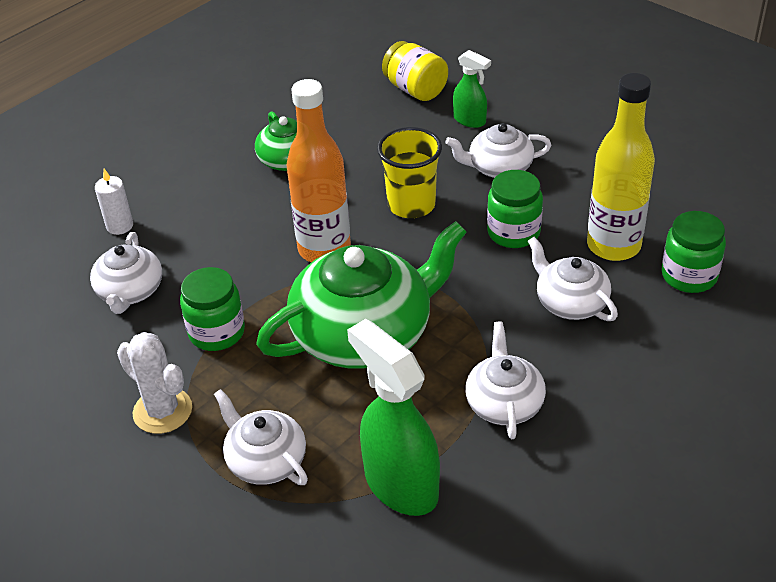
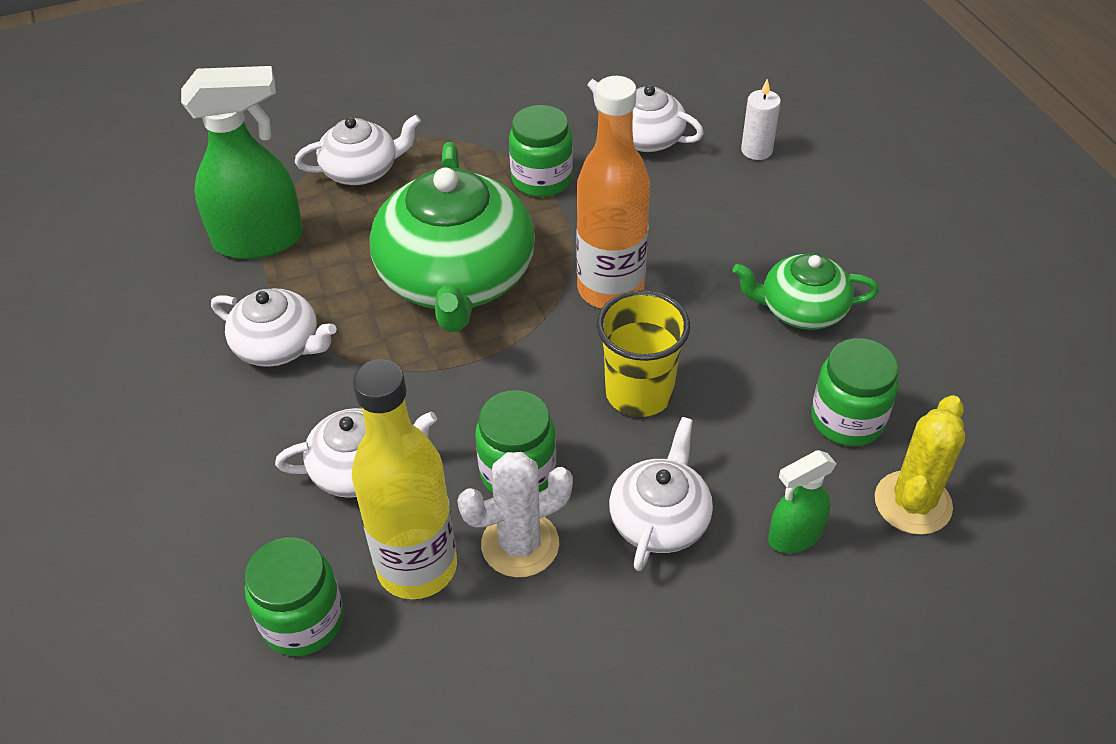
camera: 115 degrees right, 5 degrees up
(162, 411) = (470, 126): white cactus -> white cactus (520, 544)
(372, 122) = (847, 419): none -> green jar
(415, 89) = (912, 503): yellow jar -> yellow cactus

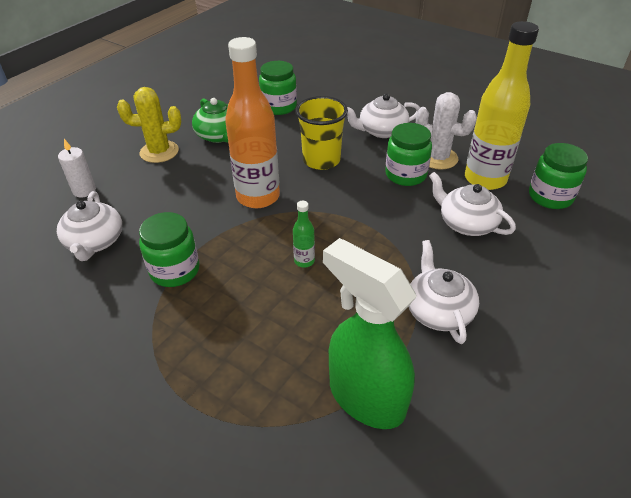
camera: 125 degrees left, 5 degrees down
(362, 170) = (233, 385): white teapot -> none
(456, 278) = (304, 261): green teapot -> green bottle
(794, 536) = (351, 102): green spray bottle -> none
(912, 503) = (307, 84): yellow cactus -> yellow cactus (159, 152)

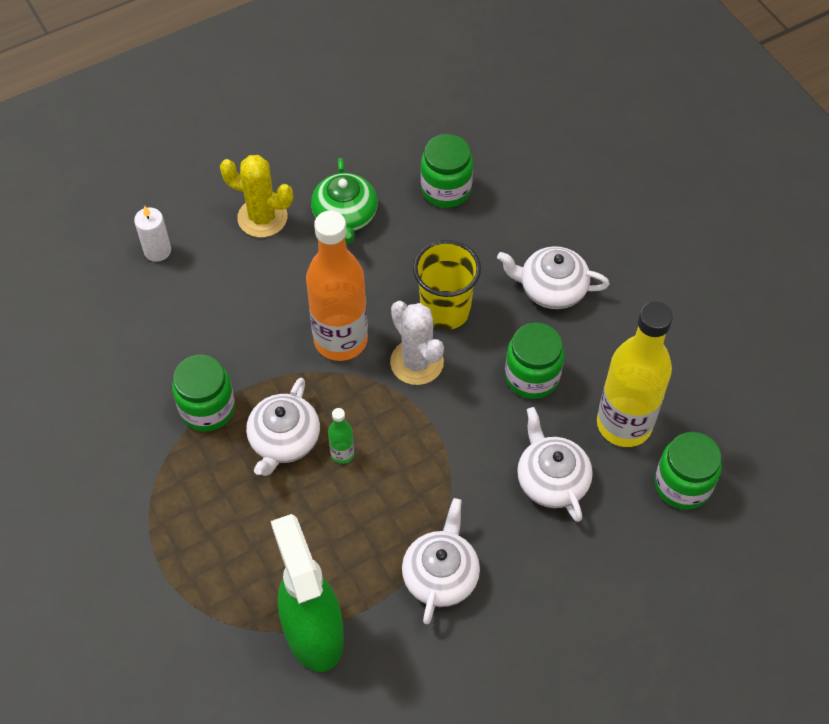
camera: 25 degrees right, 15 degrees up
(95, 242) = (143, 335): white teapot -> white teapot (284, 440)
(438, 158) = (591, 366): white cactus -> white cactus (417, 362)

